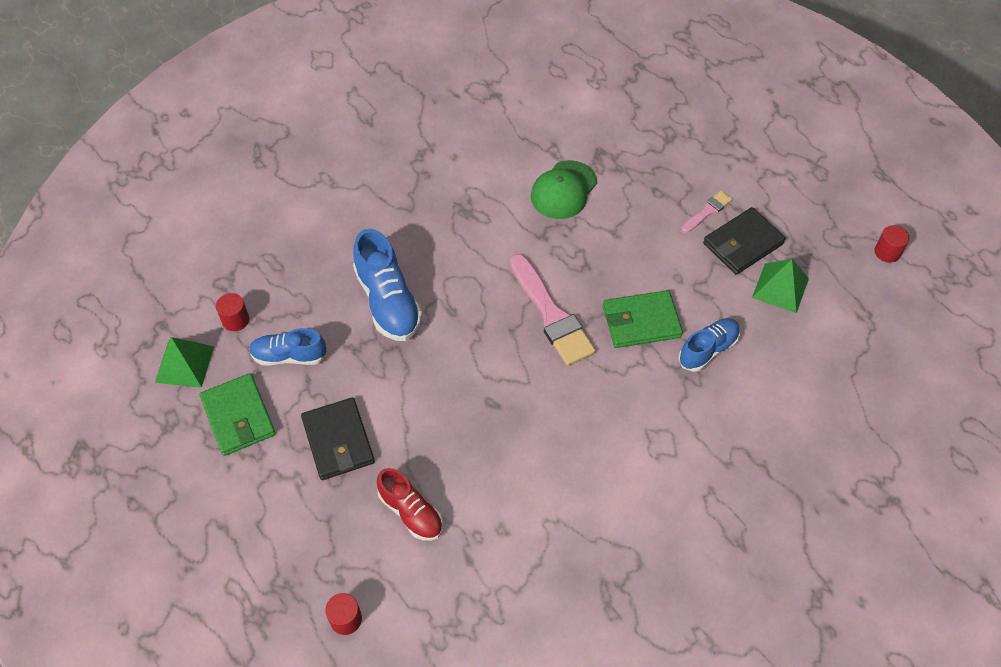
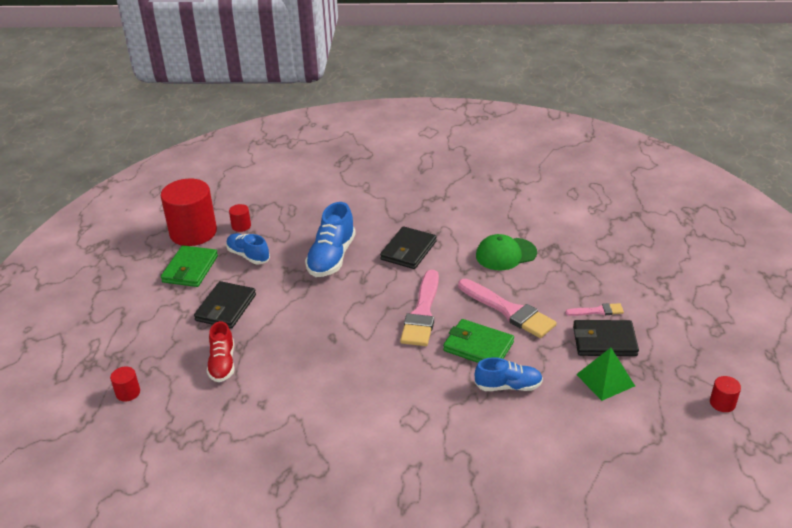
camera: 40 degrees right, 20 degrees down
(184, 364) = (193, 232): green pyramid -> red cylinder
(462, 243) = (408, 250): none -> black wallet
(629, 260) = (508, 310): none -> pink brush

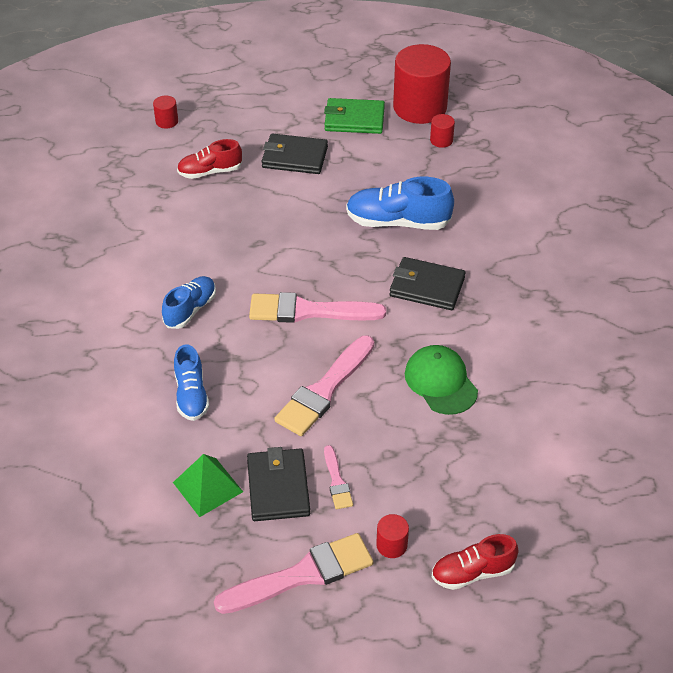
camera: 80 degrees right, 10 degrees up
(248, 256) = (387, 156): blue shoe -> blue shoe (190, 310)
(478, 346) = (255, 365): green wallet -> none
(669, 259) = (472, 572): none -> red shoe
(681, 334) = (302, 575): none -> pink brush
(722, 403) = (173, 609): red cylinder -> red cylinder (391, 545)

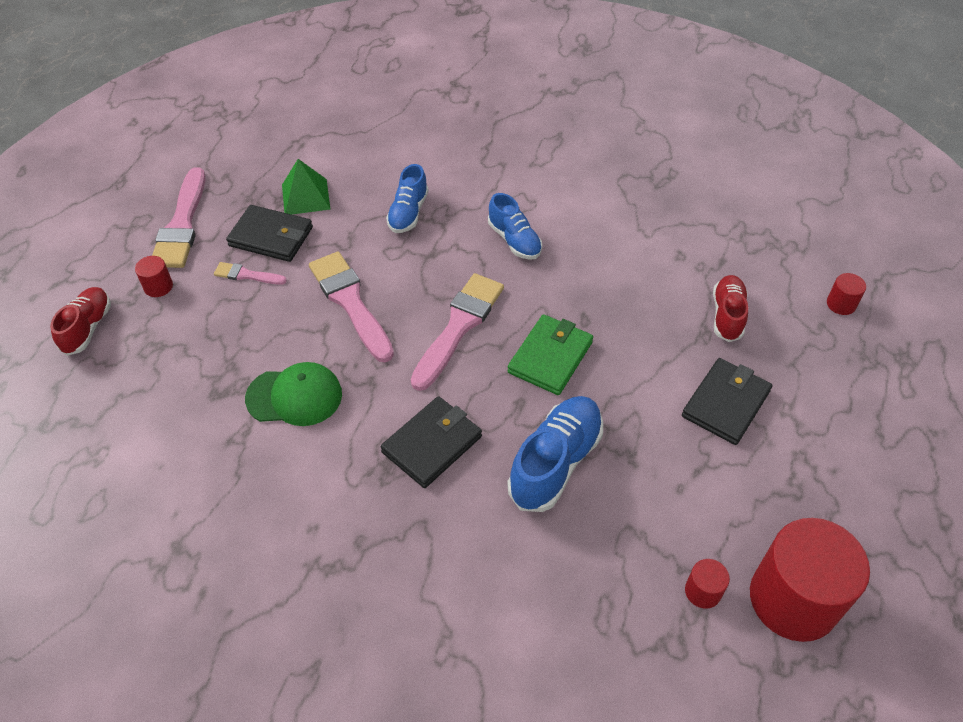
camera: 115 degrees right, 5 degrees up
(191, 395) = (408, 213): blue shoe -> blue shoe turned 90 degrees counterclockwise
(354, 119) = (787, 500): green wallet -> green wallet (550, 357)

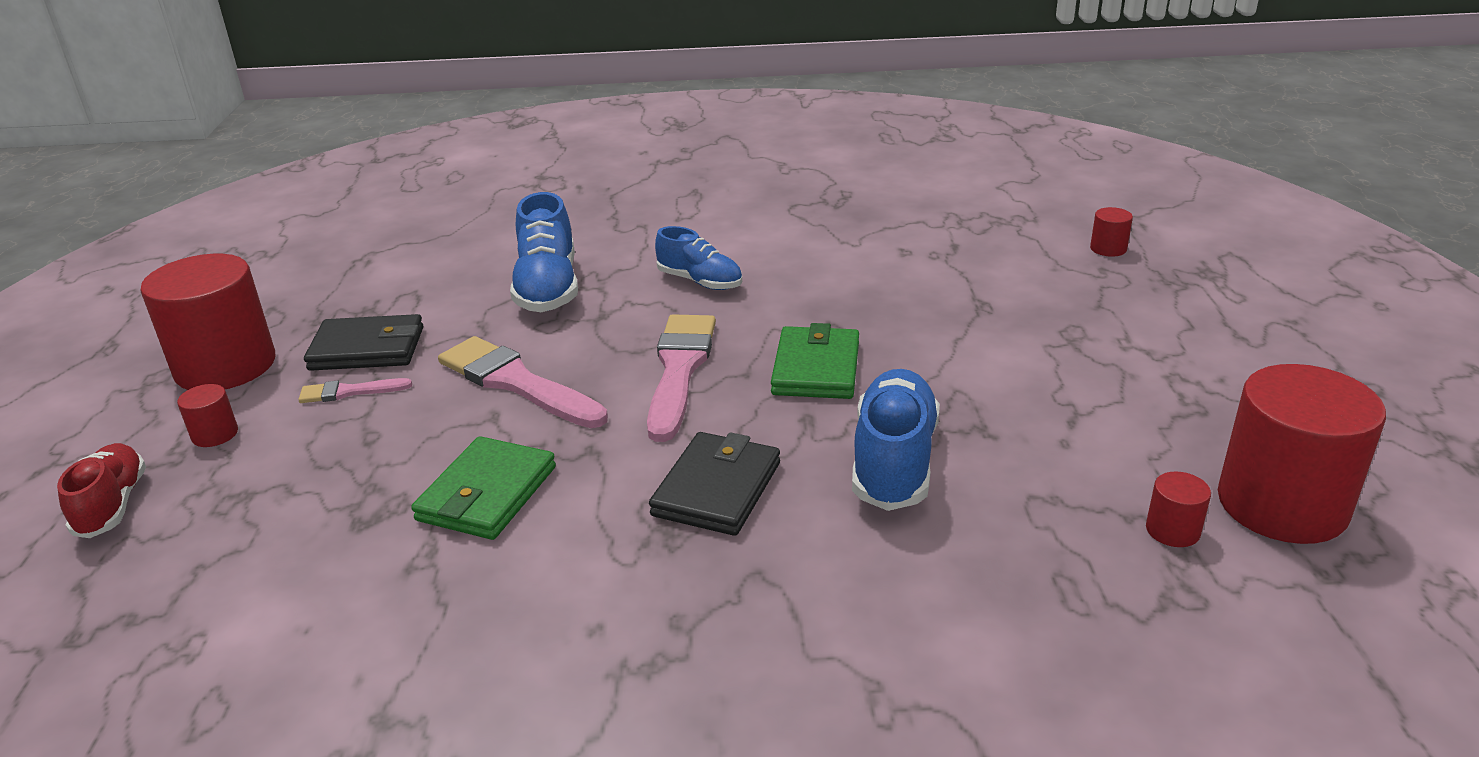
camera: 20 degrees left, 20 degrees down
(182, 224) = (225, 366): pink brush -> red cylinder
(294, 396) = (487, 493): green cap -> green wallet
(306, 196) = (398, 303): green pyramid -> none
(408, 213) = (548, 288): blue shoe -> blue shoe, size x1.54
(725, 403) = (1054, 355): black wallet -> none
(727, 315) = (995, 285): red shoe -> none

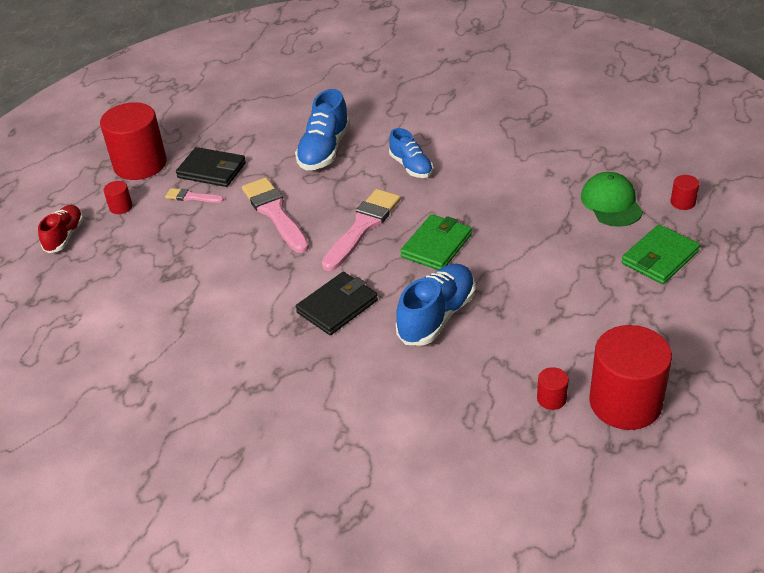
camera: 25 degrees right, 10 degrees up
(487, 493) = (228, 277): green wallet -> green wallet (660, 257)
(1019, 267) = (611, 203): none -> green cap

